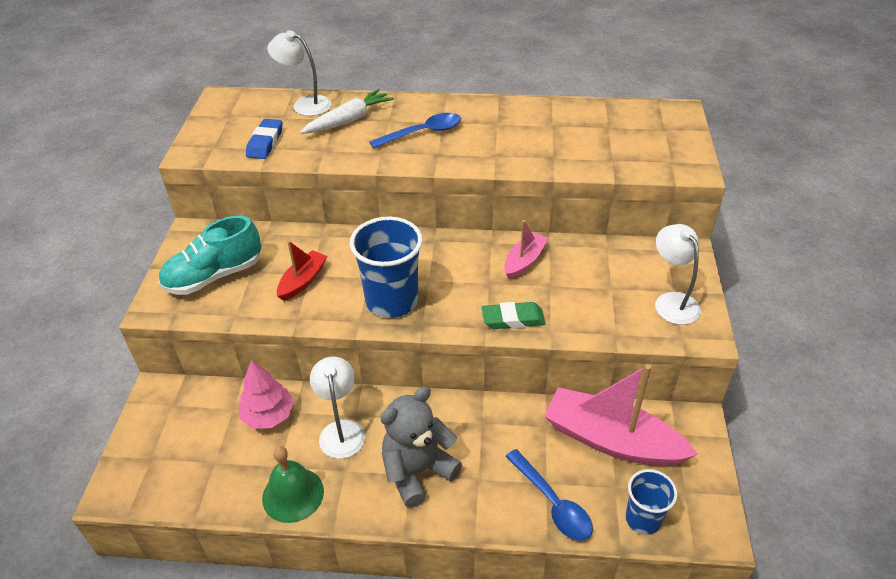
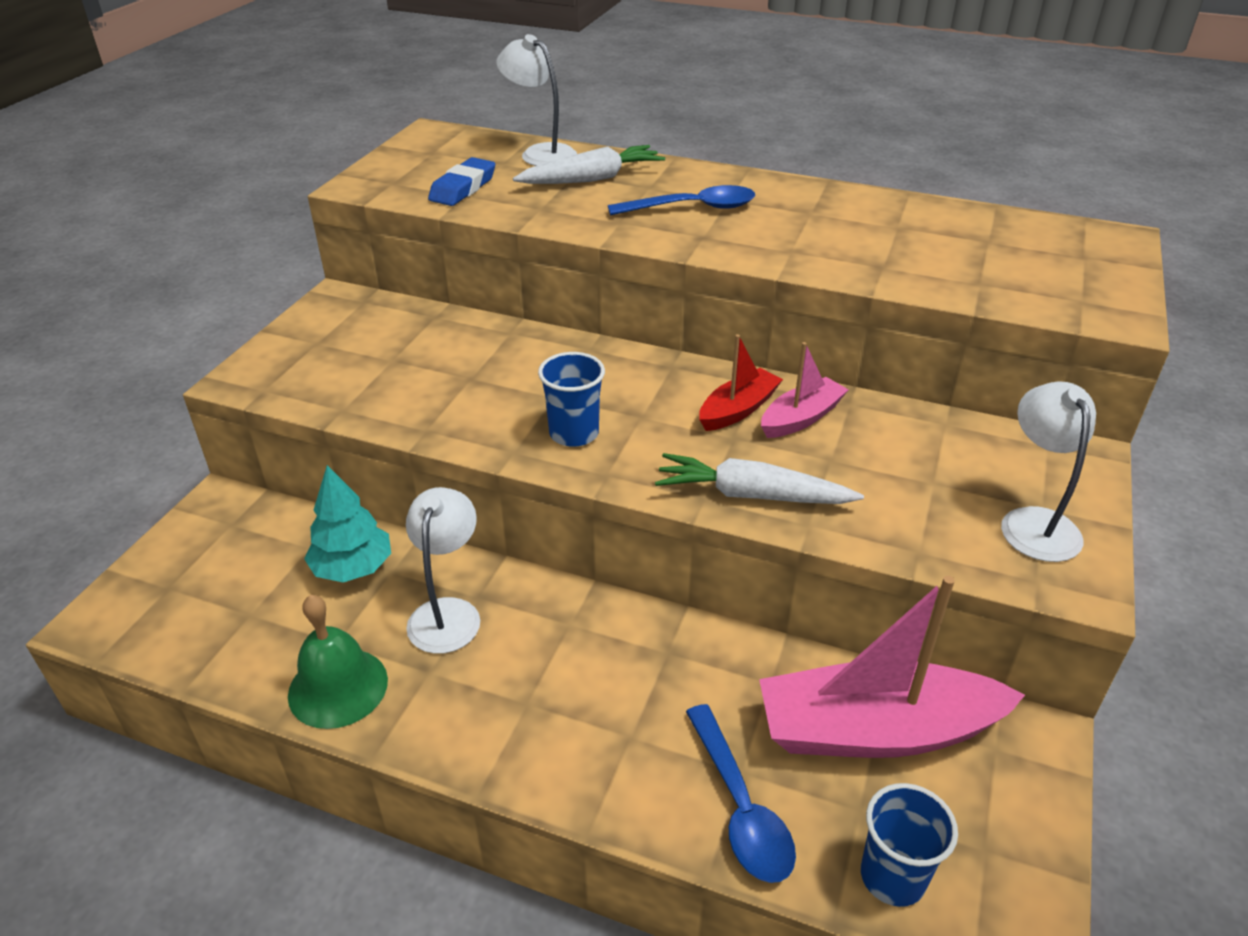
camera: 15 degrees right, 5 degrees down
(214, 276) = (338, 355): turquoise shoe -> none
(268, 416) = (353, 568): pink tree -> turquoise tree
(302, 281) = (456, 383): red boat -> red boat (738, 409)
(392, 301) = (574, 433): blue cup -> blue cup, size x0.60
(417, 471) = (538, 700): grey teddy bear -> none
(513, 319) = (752, 495): green eraser -> white carrot
(611, 440) = (875, 731): pink boat -> pink boat turned 45 degrees counterclockwise

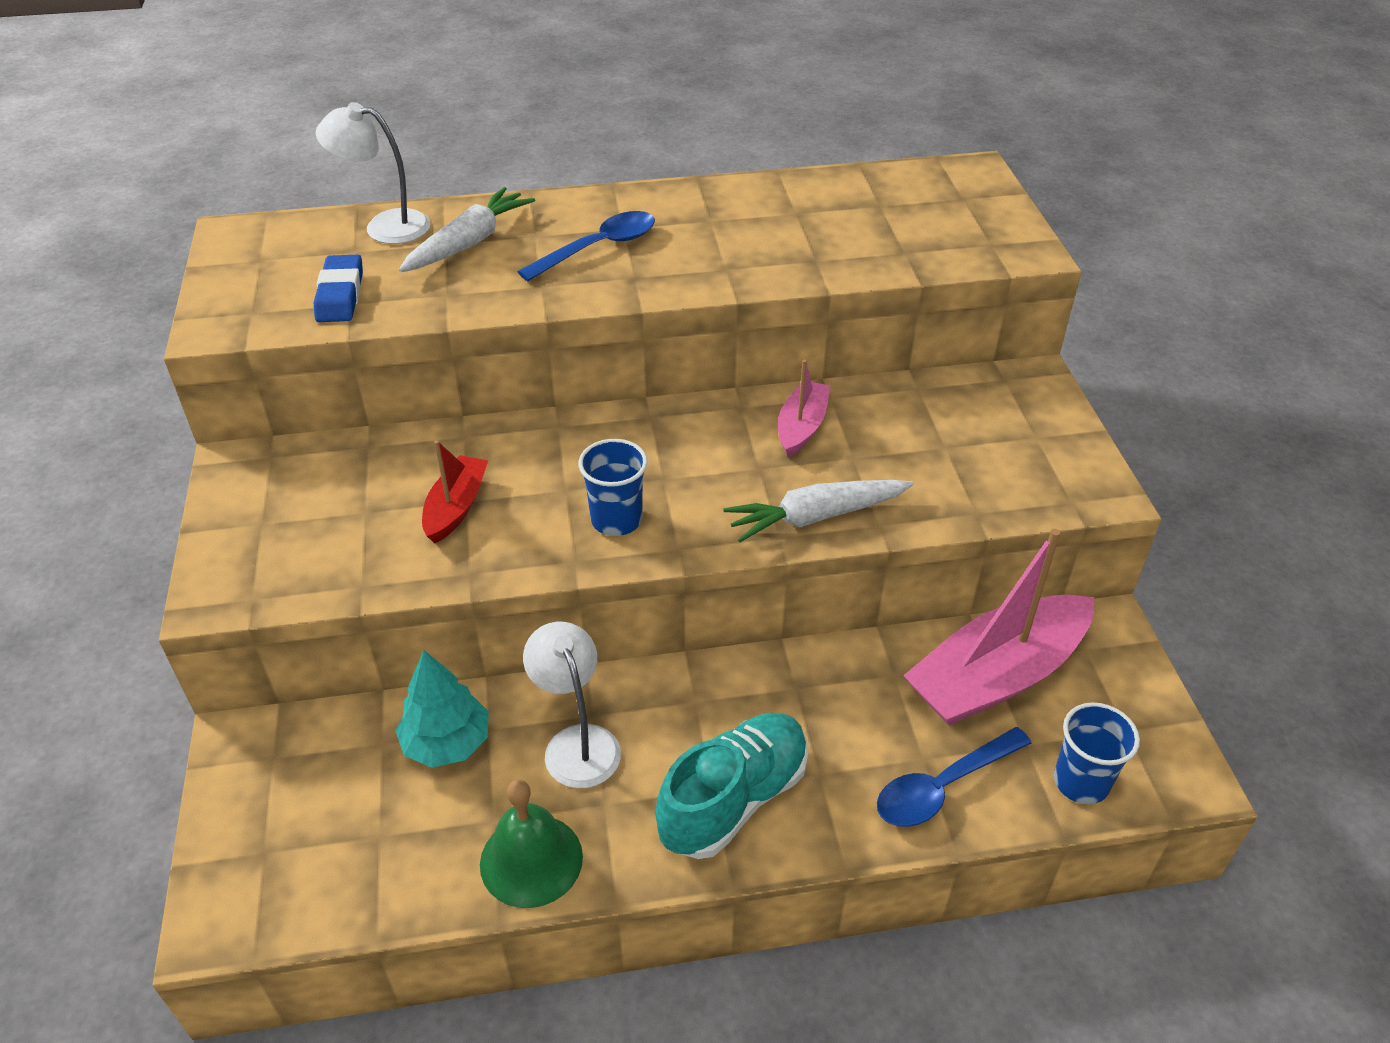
camera: 30 degrees left, 5 degrees up
(536, 721) = (733, 799): none -> turquoise shoe
(738, 409) = (743, 439): red boat -> red boat (456, 507)
(740, 807) = (943, 787): blue spoon -> blue spoon turned 105 degrees clockwise
(1034, 522) = (1039, 452): white lamp -> none

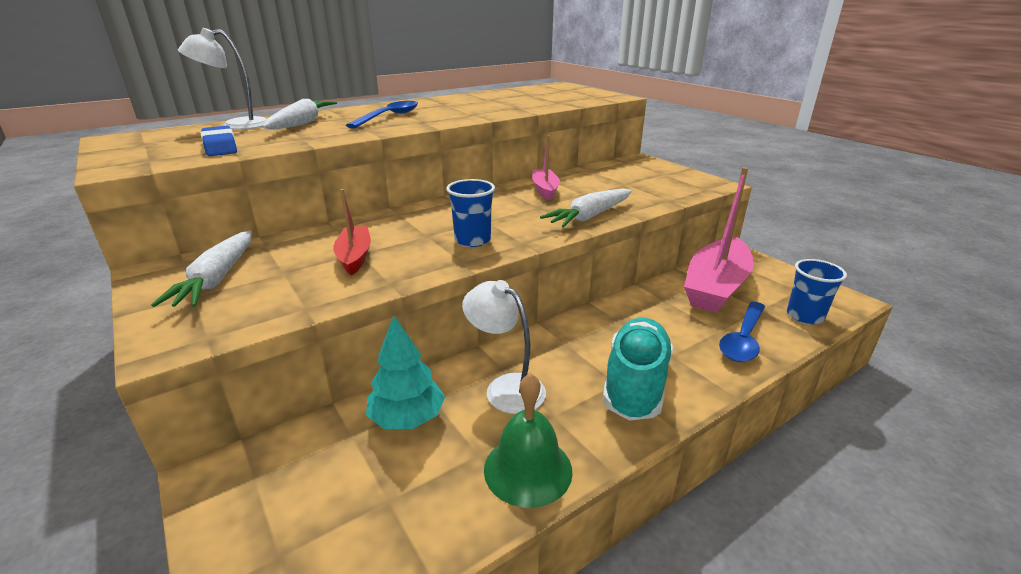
camera: 25 degrees left, 15 degrees down
(294, 499) = (217, 278): none -> white carrot

